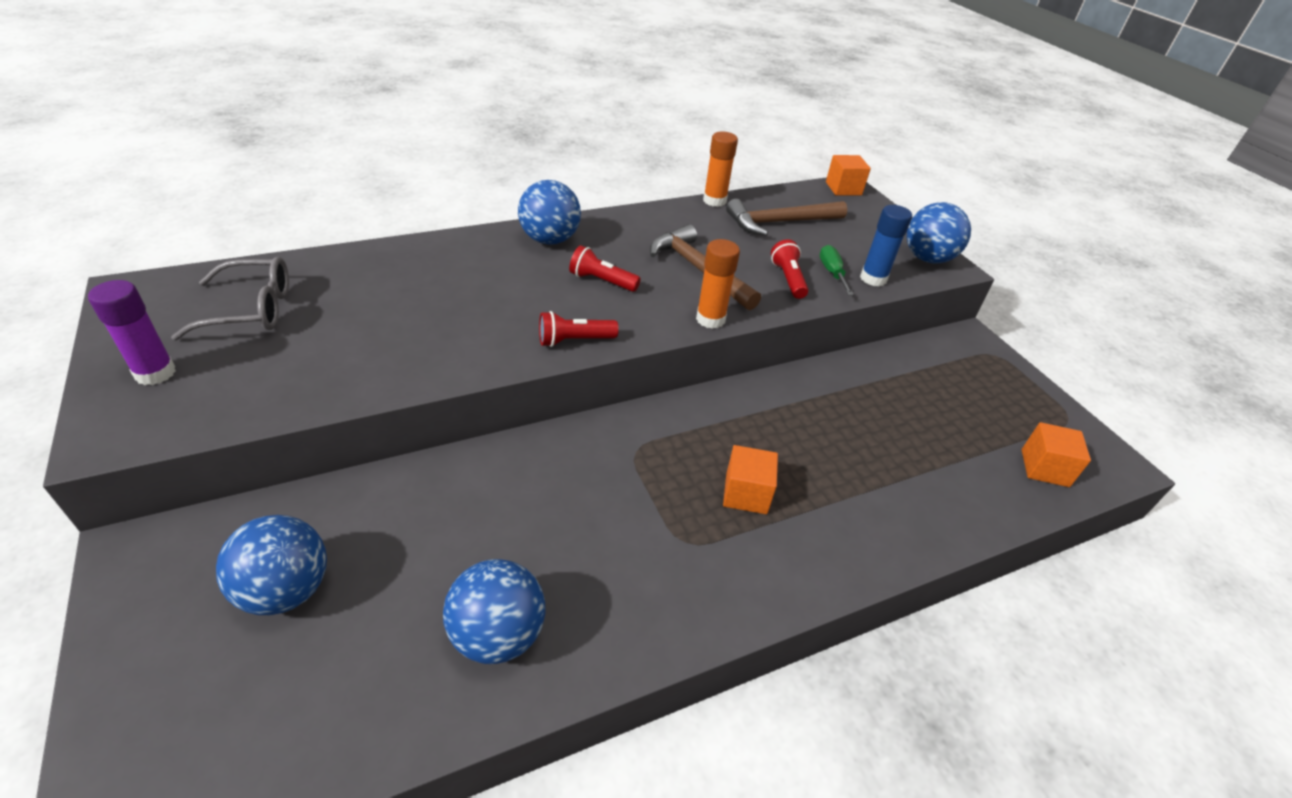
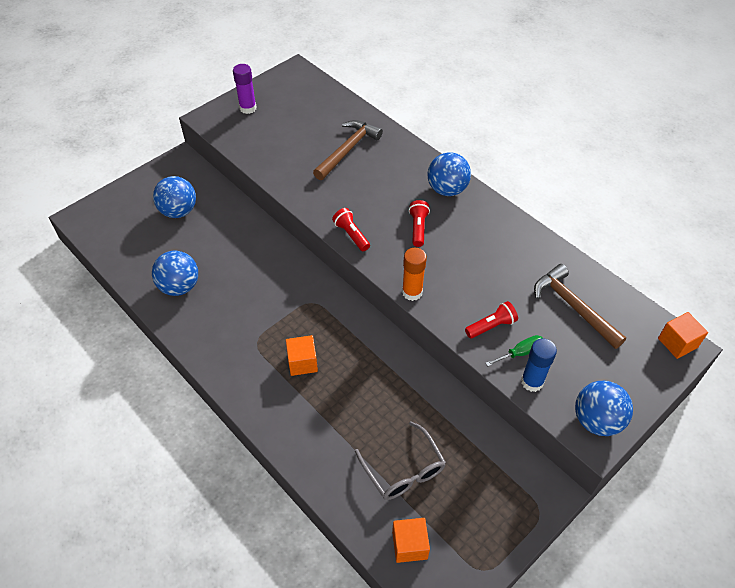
camera: 75 degrees right, 10 degrees up
(251, 309) = (305, 111): grey glasses -> grey glasses (403, 470)
(699, 270) = (466, 273): brown hammer -> brown hammer (348, 150)
(714, 201) = (573, 259): orange glue stick -> none

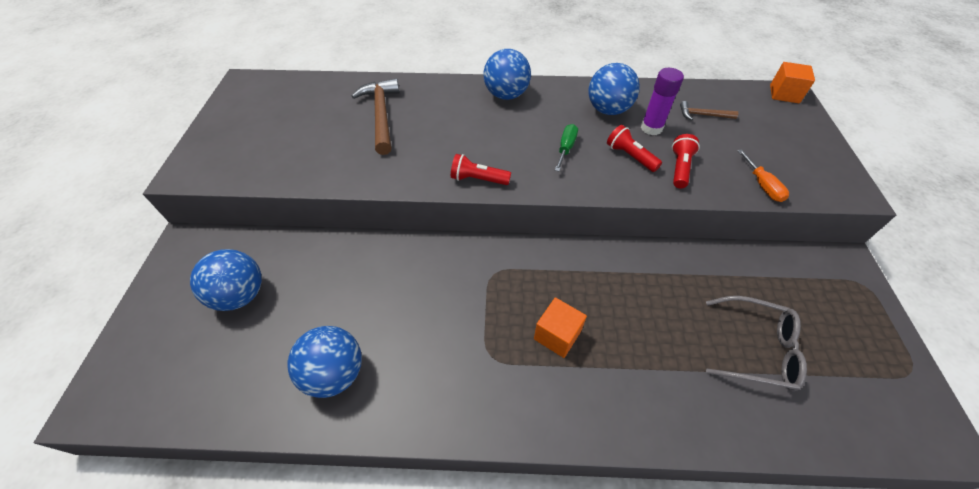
camera: 45 degrees left, 0 degrees up
(248, 108) = (227, 138): purple glue stick -> purple glue stick (651, 128)
(409, 545) = (852, 411): orange cube -> none
(412, 292) = (591, 188): orange glue stick -> none
(418, 228) = (525, 136): red flashlight -> red flashlight (630, 156)
(521, 353) = (724, 171): green screwdriver -> green screwdriver (566, 148)
(532, 382) = (762, 185): blue glue stick -> orange screwdriver
(573, 307) = (703, 115): brown hammer -> brown hammer, size x0.52
(596, 420) = (832, 178): blue ball -> blue ball (608, 110)

